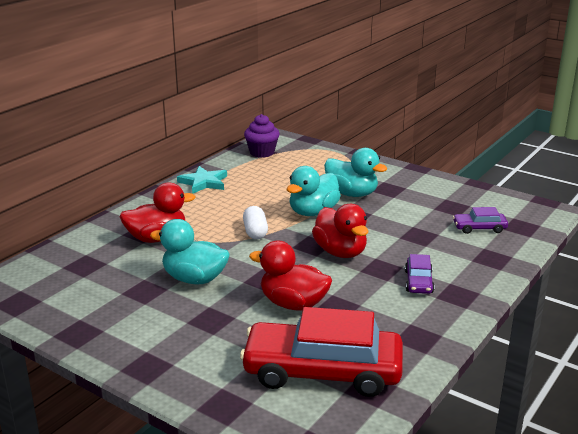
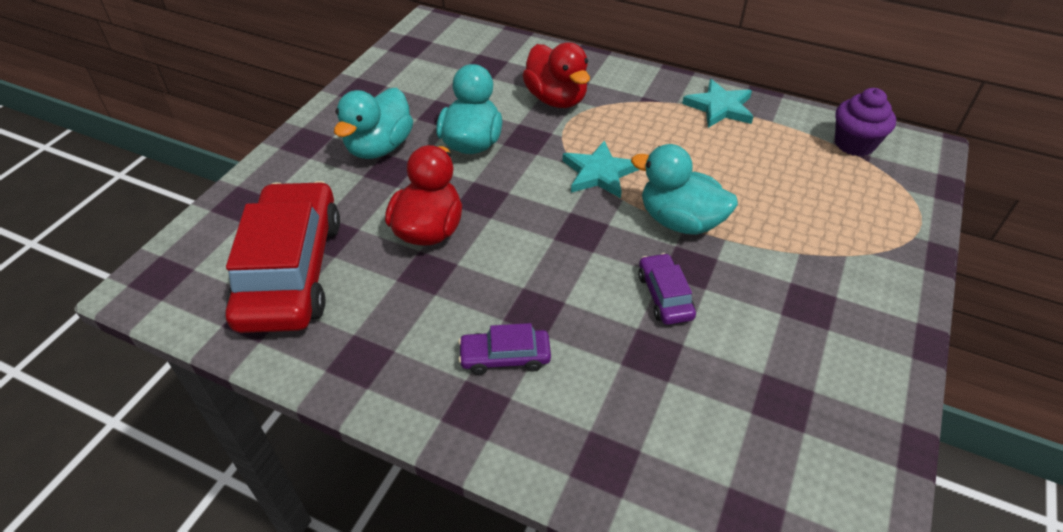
camera: 80 degrees right, 20 degrees up
(255, 232) = (599, 173): white capsule -> turquoise star
(340, 252) = (569, 262): red duck -> none
(352, 194) = (765, 259): turquoise duck -> turquoise duck (379, 147)
(479, 228) = (714, 445): purple car -> purple car (665, 296)

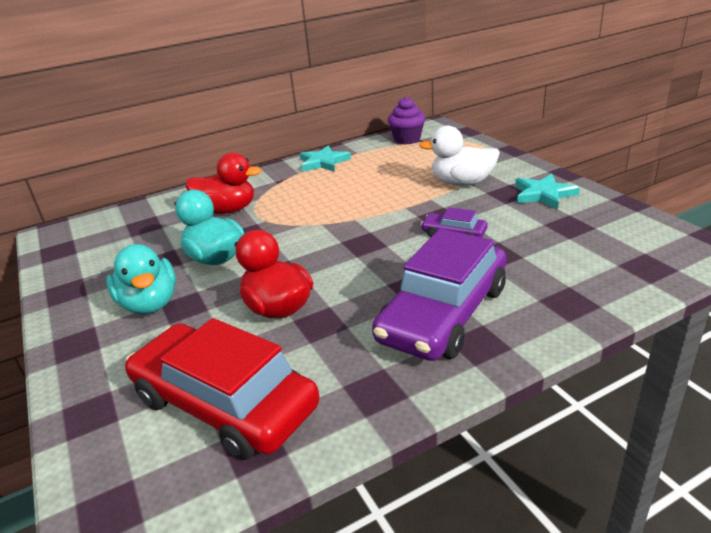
camera: 50 degrees left, 15 degrees down
(505, 357) = (443, 314): purple car -> purple car, size x2.26
(599, 173) = (320, 219): turquoise star -> turquoise star (543, 194)
(680, 221) = (399, 207): turquoise duck -> none
(792, 249) = (462, 183): none -> white duck

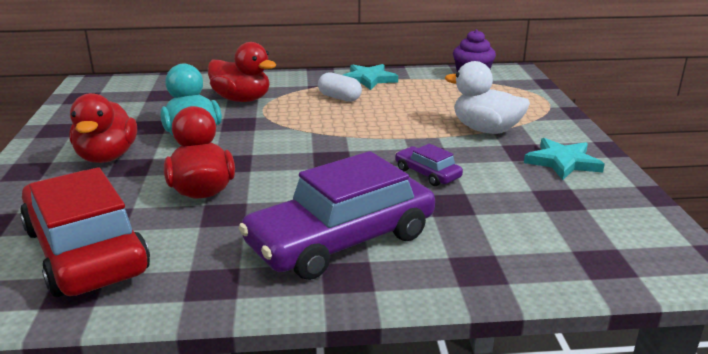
camera: 20 degrees right, 5 degrees down
(150, 304) = (107, 157): turquoise duck -> red duck
(315, 186) = (339, 98): none -> white capsule

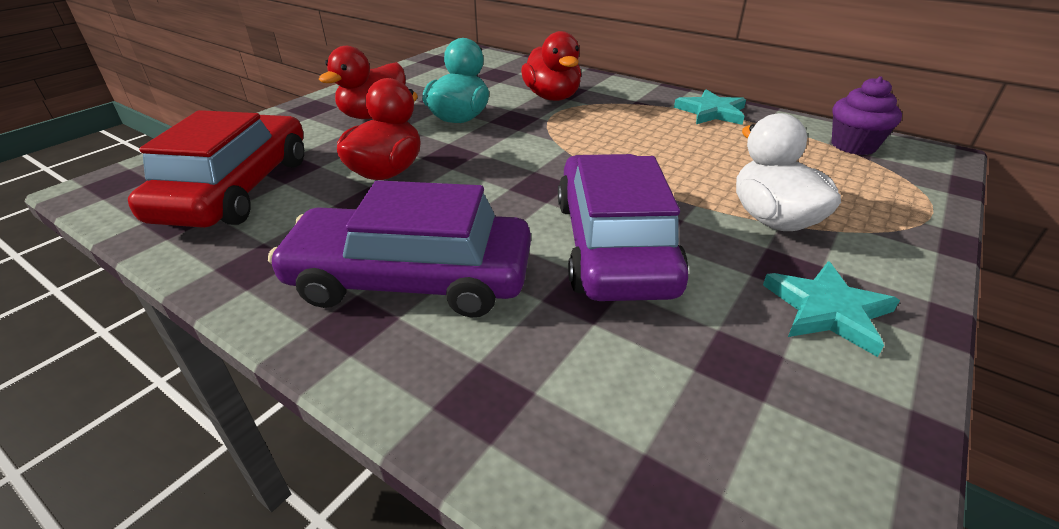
camera: 40 degrees right, 10 degrees up
(339, 98) = (648, 123): white capsule -> none
(427, 173) = (613, 244): purple car -> purple car, size x2.26

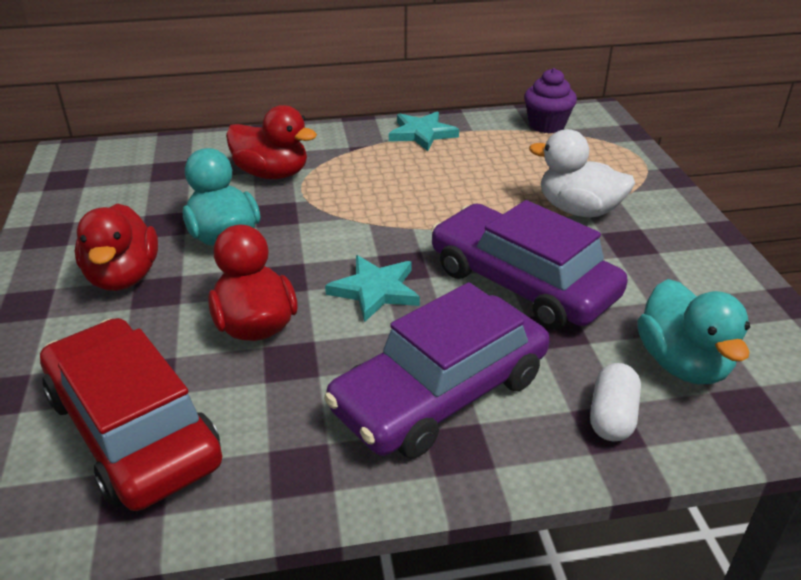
camera: 45 degrees left, 0 degrees up
(503, 394) = (612, 416): none -> white capsule
(658, 404) = (682, 364): none -> turquoise duck
(827, 310) = (677, 256): turquoise star -> turquoise star (375, 290)

